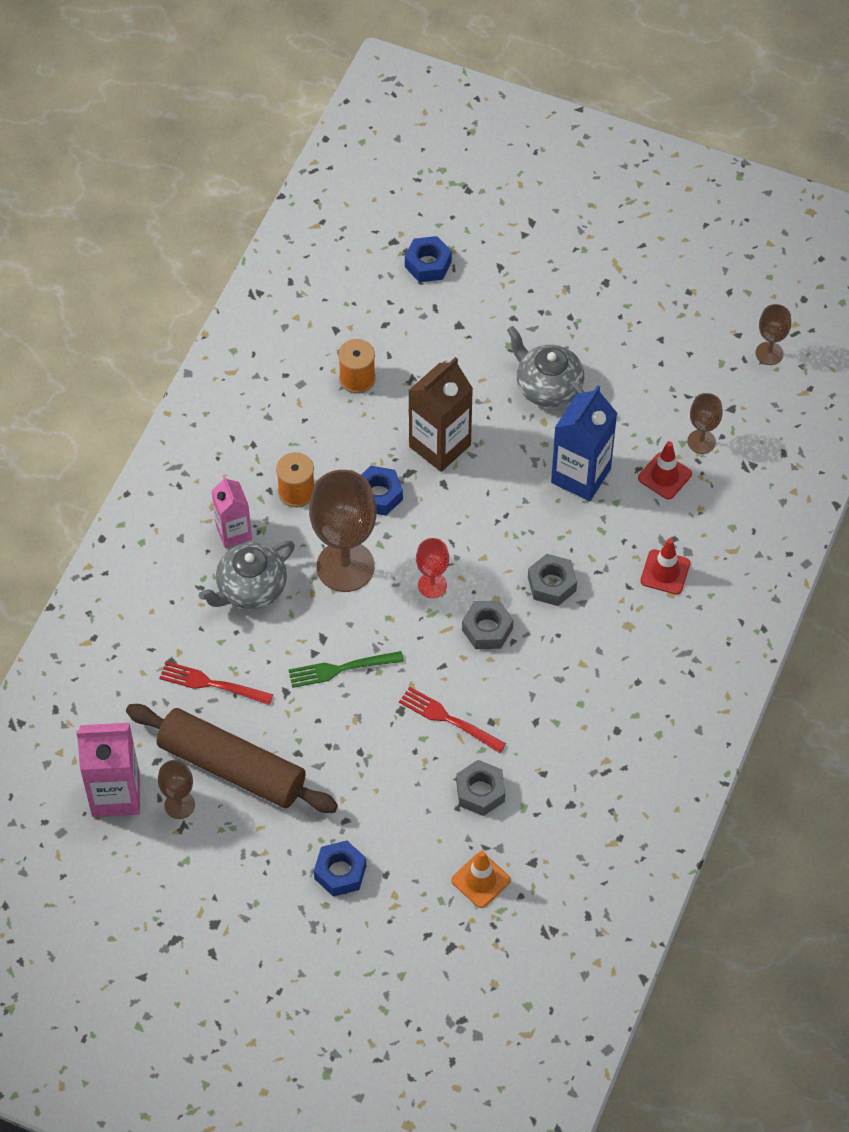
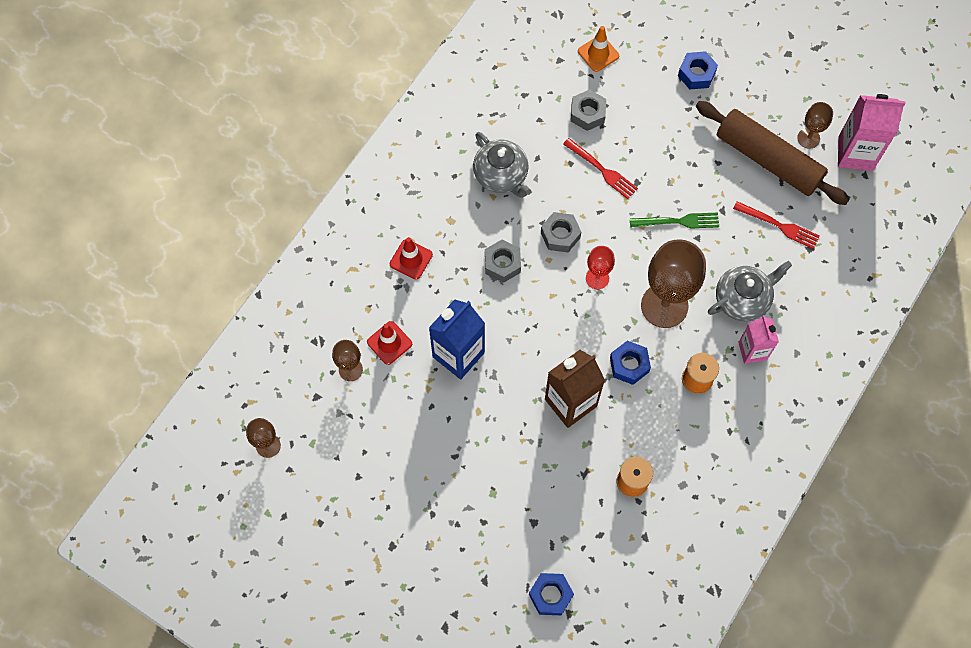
camera: 170 degrees left, 10 degrees up
(547, 387) = (468, 444): grey teapot -> grey teapot (501, 175)

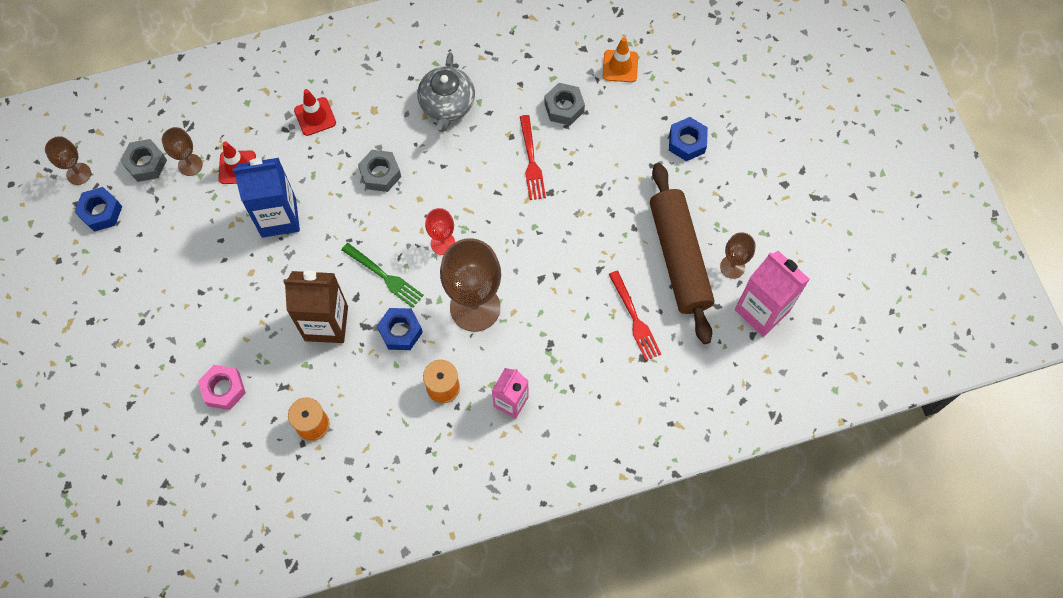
camera: 40 degrees right, 0 degrees up
(543, 511) = (224, 389): none -> pink nut
(550, 595) = (165, 458): blue nut -> blue nut (101, 212)
(560, 235) = (447, 187): grey nut -> grey nut (146, 164)
(678, 221) = (553, 249): green fork -> green fork (384, 276)
(742, 299) = (544, 354): grey teapot -> none

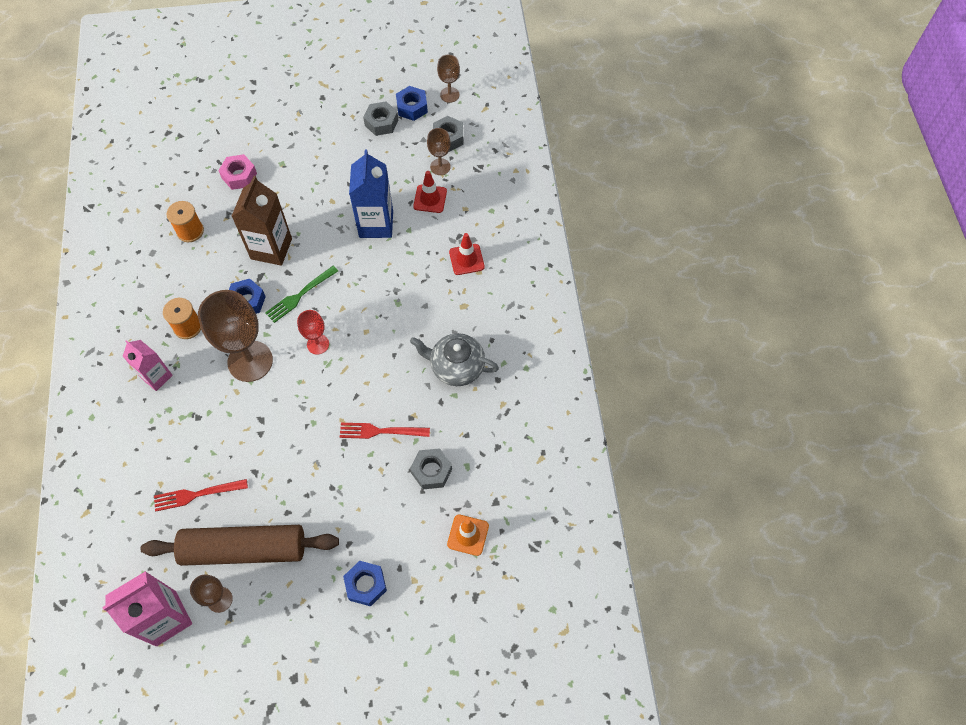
camera: 100 degrees right, 5 degrees down
(380, 174) = (398, 303): grey nut -> grey nut (381, 122)

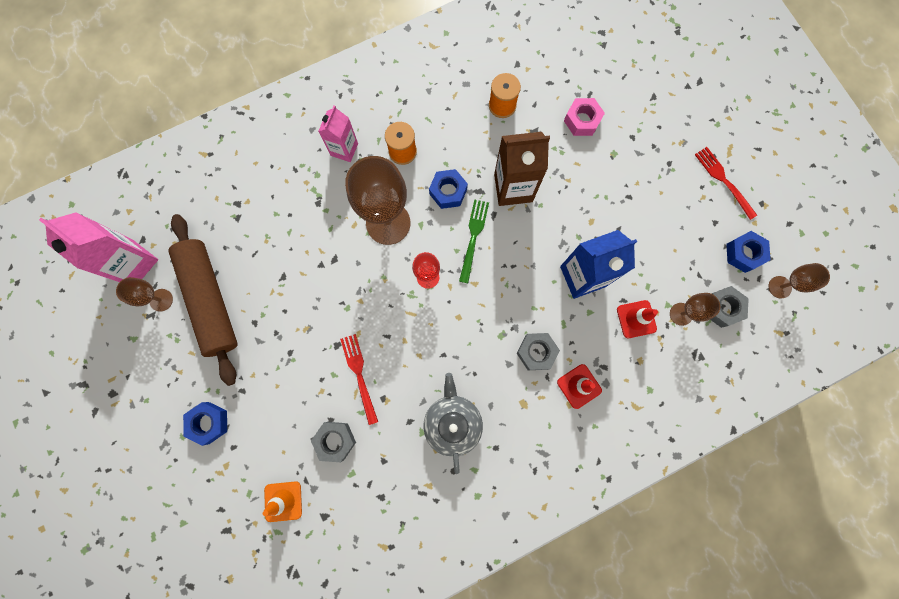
camera: 70 degrees right, 15 degrees up
(197, 494) = (246, 237): red fork -> red fork (723, 181)
(300, 295) = (473, 237): green fork -> green fork turned 75 degrees clockwise
(381, 122) = (709, 230): grey nut -> grey nut (536, 352)

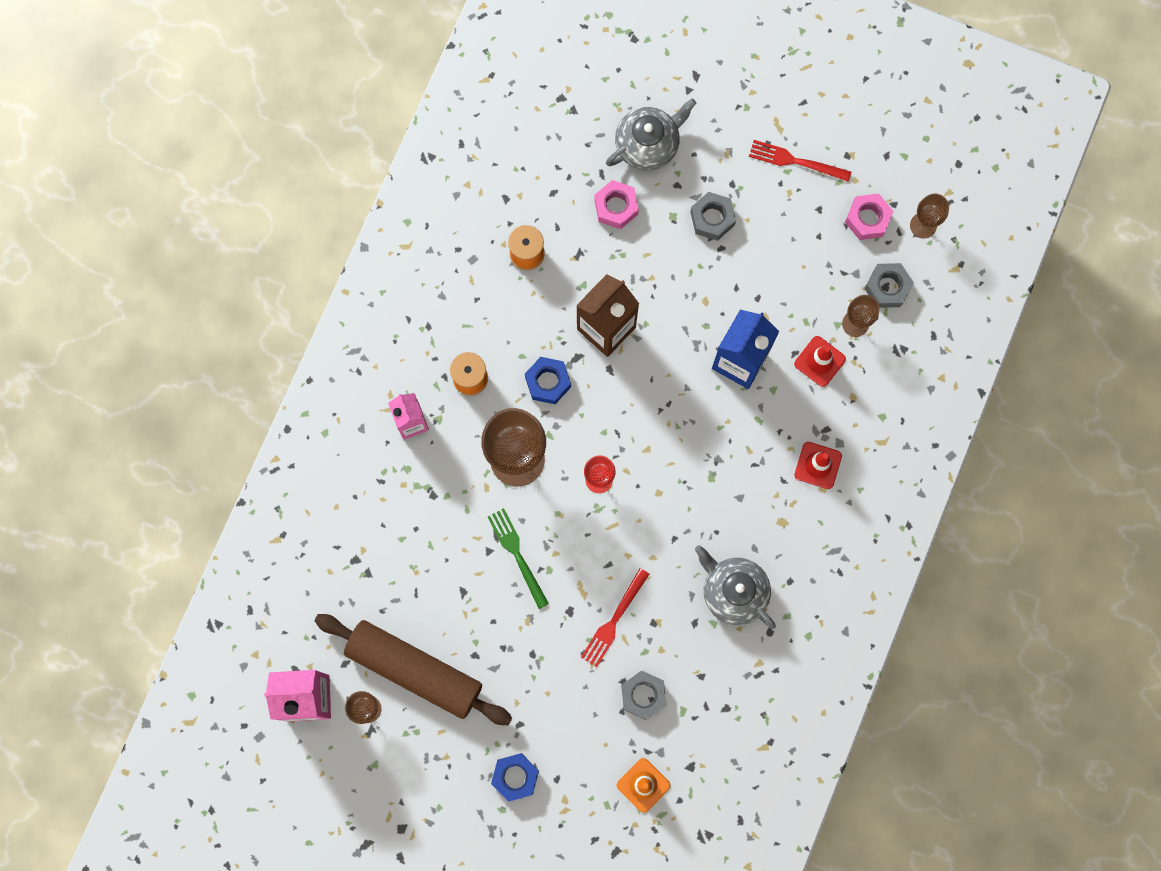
camera: 40 degrees left, 0 degrees up
(359, 375) = (614, 620): red fork -> red fork turned 90 degrees counterclockwise
(473, 237) = (609, 407): green fork -> green fork (517, 555)
(536, 352) = (755, 466): grey nut -> grey nut (712, 218)
(634, 99) = (648, 144): none -> grey teapot
(743, 253) = (867, 219): blue nut -> pink nut

